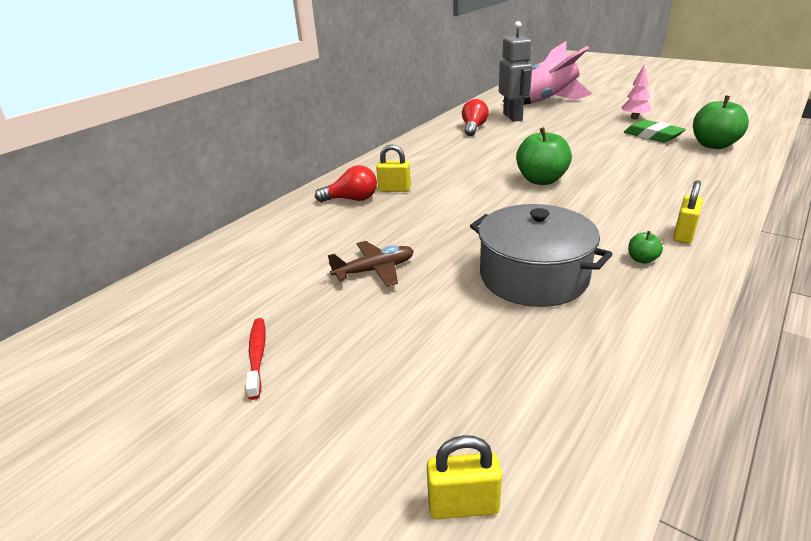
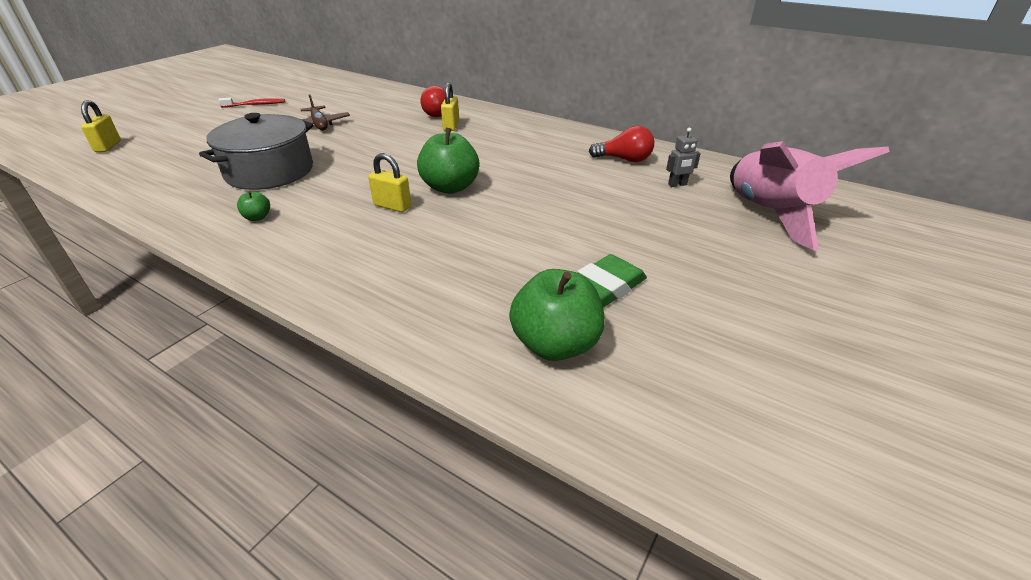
camera: 85 degrees right, 5 degrees up
(513, 117) = (677, 185): grey robot -> grey robot, size x0.45
(634, 118) = (701, 287): pink tree -> none
(683, 234) = (284, 248): yellow padlock -> yellow padlock (392, 206)

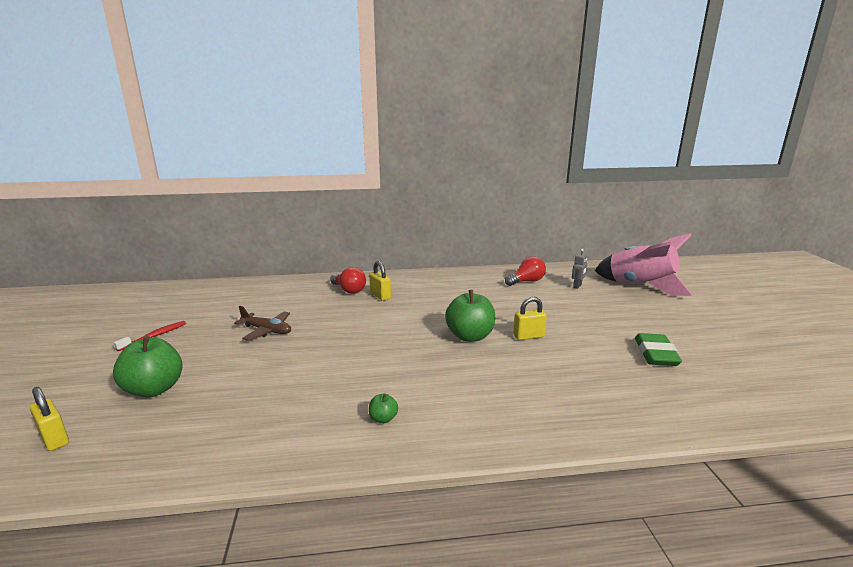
camera: 40 degrees left, 15 degrees down
(270, 171) = (310, 383): grey pot -> none
(392, 206) = (461, 364): yellow padlock -> yellow padlock (528, 336)
(555, 344) = (694, 392): green apple -> green apple (154, 389)

